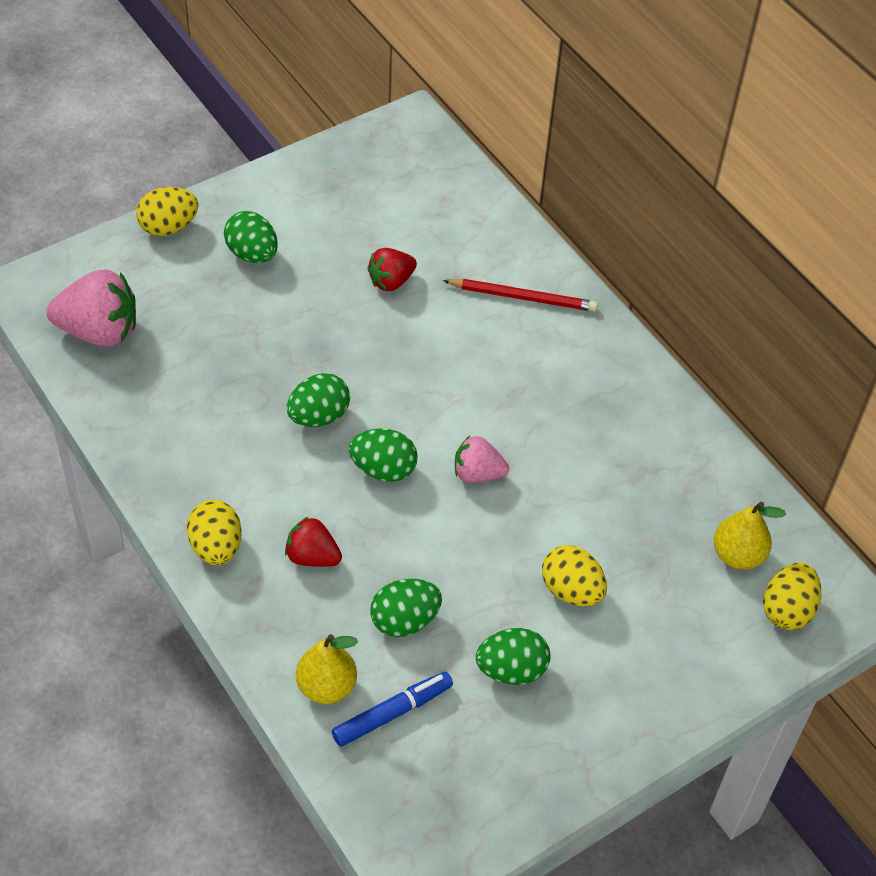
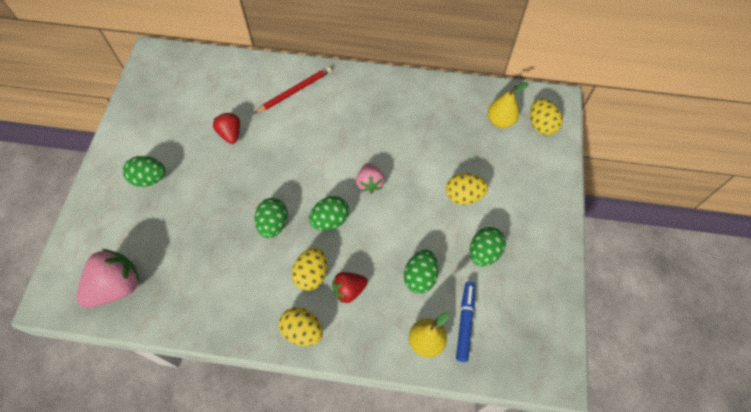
camera: 45 degrees left, 10 degrees up
(168, 227) = (90, 203): yellow egg -> yellow egg (311, 274)
(391, 281) = (230, 134): red strawberry -> red strawberry turned 150 degrees clockwise
(477, 473) = (369, 183): pink strawberry -> pink strawberry turned 60 degrees counterclockwise

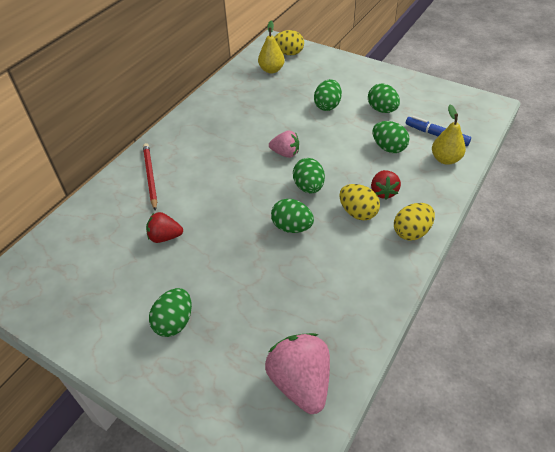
camera: 65 degrees left, 15 degrees down
(464, 196) = (327, 106): yellow egg -> green egg

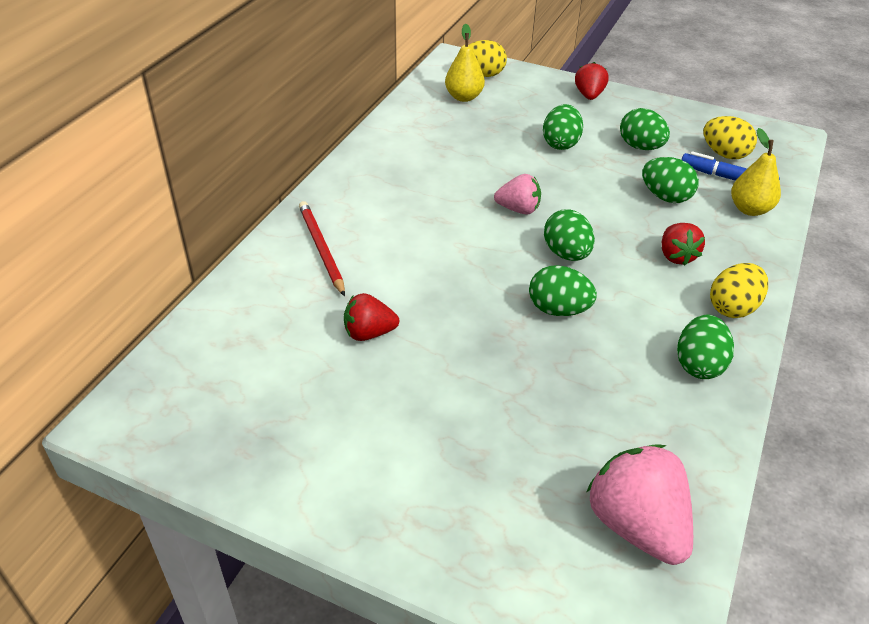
camera: 10 degrees left, 5 degrees down
(174, 322) = (419, 454): green egg -> green egg (699, 364)
(357, 70) = (589, 95): none -> red strawberry
(358, 212) = (648, 285): yellow egg -> yellow egg (724, 154)

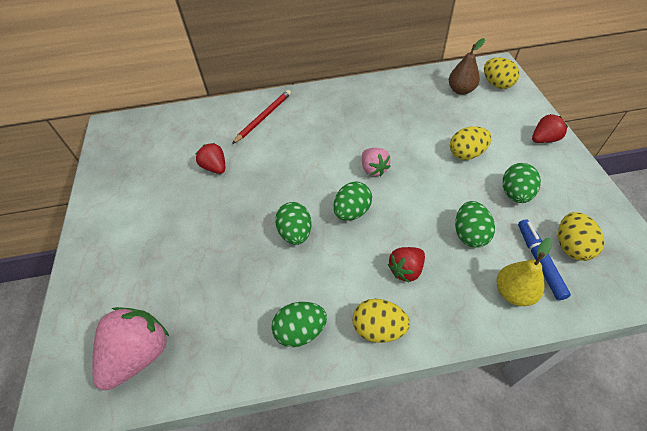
camera: 60 degrees right, 10 degrees up
(464, 97) = (461, 90): yellow pear -> brown pear
(560, 143) = (466, 154): green egg -> yellow egg

